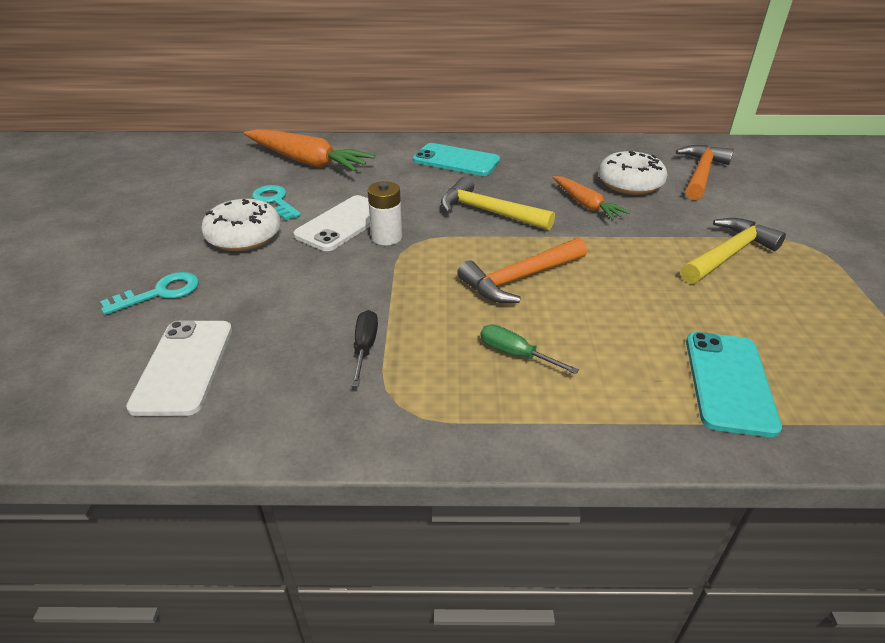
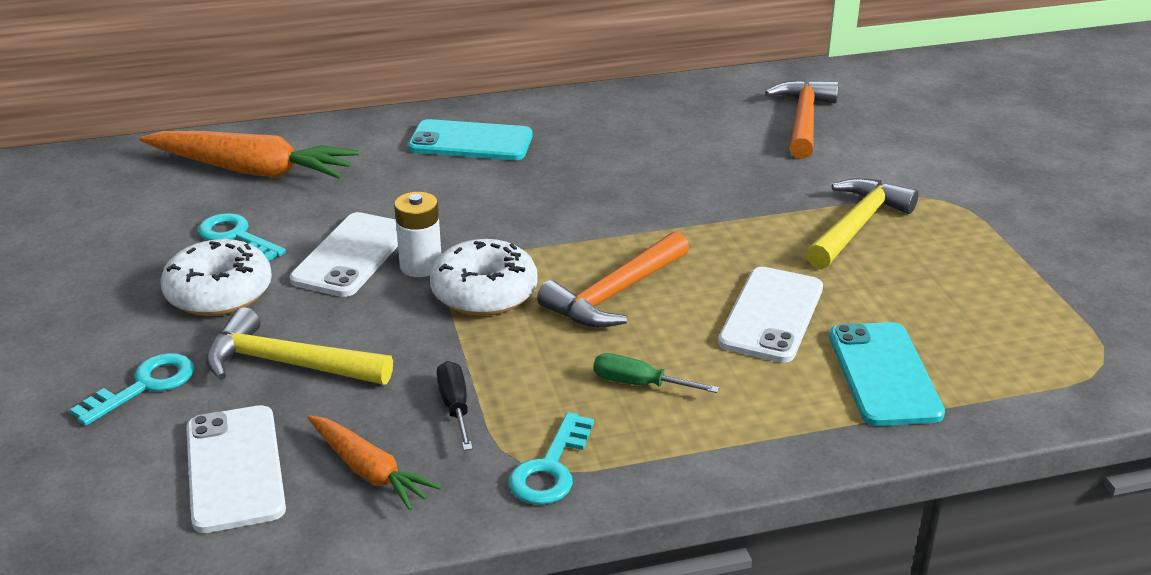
camera: 15 degrees left, 5 degrees down
(417, 414) = (550, 468): none -> turquoise key
(488, 212) = (543, 211): yellow hammer -> yellow hammer (287, 364)
(586, 204) = (667, 183): orange carrot -> orange carrot (369, 471)
(630, 183) = (716, 146): white donut -> white donut (484, 293)
(641, 314) = (772, 315): none -> white phone

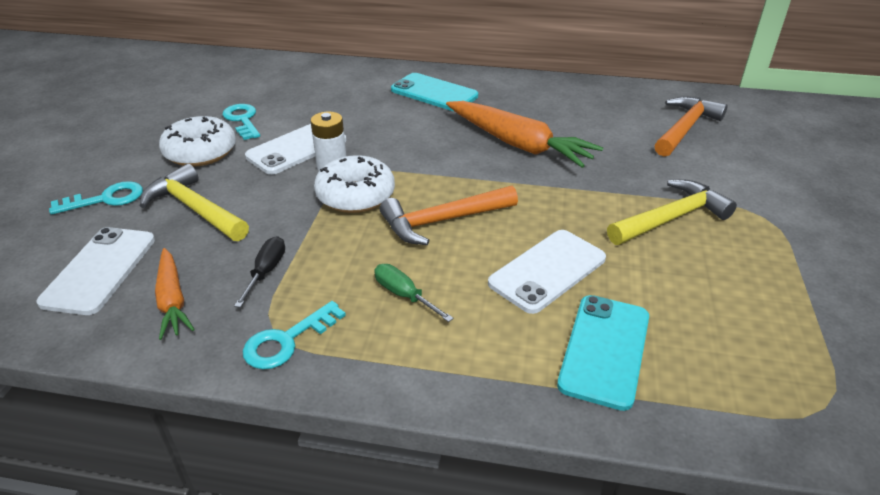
camera: 25 degrees right, 5 degrees up
(252, 170) = (289, 82): orange carrot -> orange carrot (518, 144)

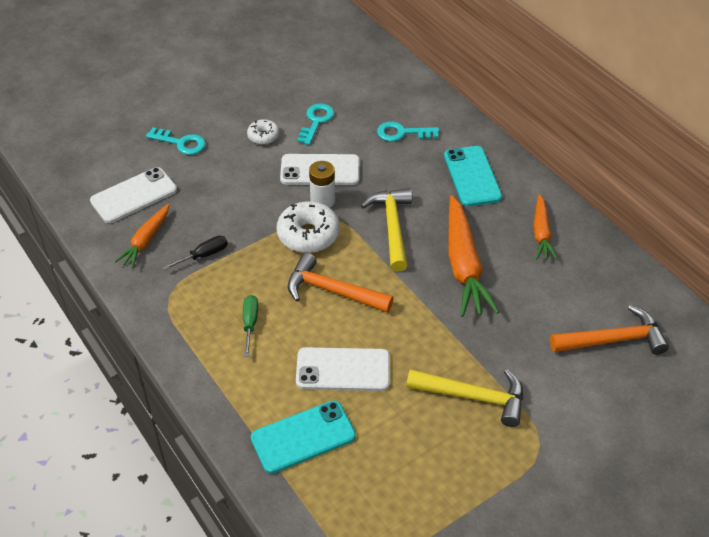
camera: 45 degrees right, 10 degrees up
(194, 209) = (215, 182): yellow hammer -> yellow hammer (392, 227)
(200, 152) = (263, 136): white donut -> white donut, size x0.56
(287, 341) = (168, 306): turquoise key -> turquoise key (402, 133)
(537, 99) = (541, 233): none -> orange carrot

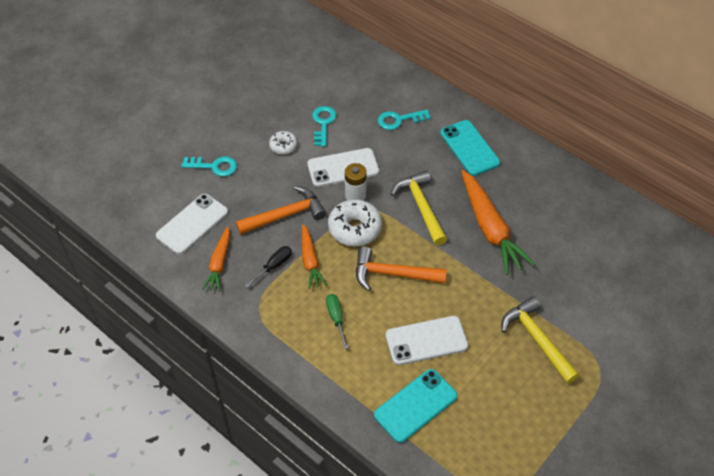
camera: 15 degrees left, 5 degrees up
(474, 397) = (536, 339): yellow hammer -> yellow hammer turned 120 degrees counterclockwise
(541, 233) = (541, 187): orange carrot -> orange carrot (310, 260)
(613, 339) = (626, 266): orange hammer -> orange hammer (286, 215)

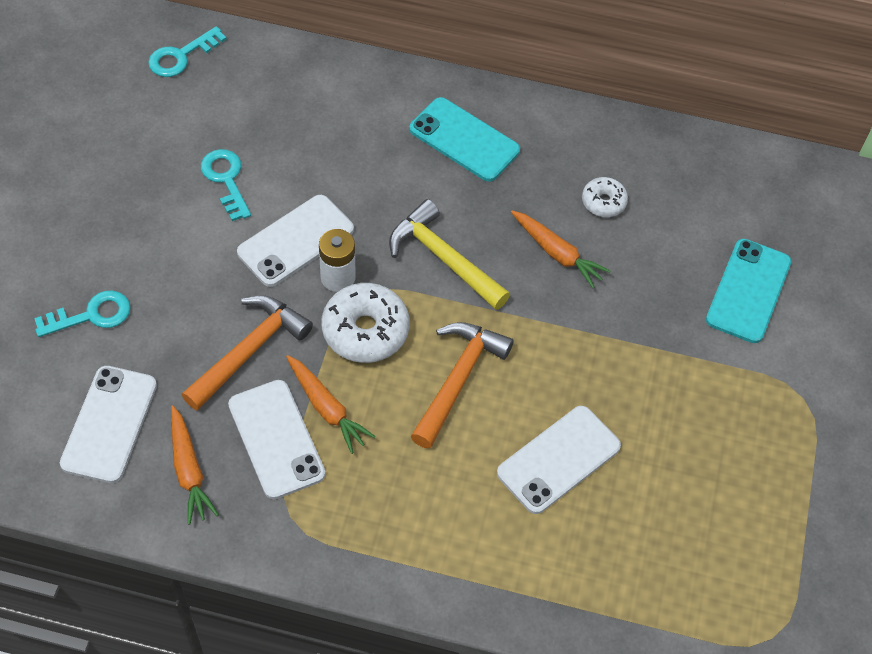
camera: 30 degrees left, 5 degrees up
(274, 266) = (276, 439): black screwdriver -> white phone
(283, 146) = (183, 240): white donut -> white donut (603, 202)
(336, 318) = (413, 481): green screwdriver -> none
(392, 274) = (458, 379): orange hammer -> orange hammer turned 135 degrees clockwise
(399, 120) = (338, 133): turquoise key -> turquoise key (181, 56)
(415, 405) = (594, 562): turquoise phone -> turquoise phone (748, 291)
(490, 228) = (557, 253): orange carrot -> orange carrot, size x0.57
(536, 339) = (703, 393): yellow hammer -> none

